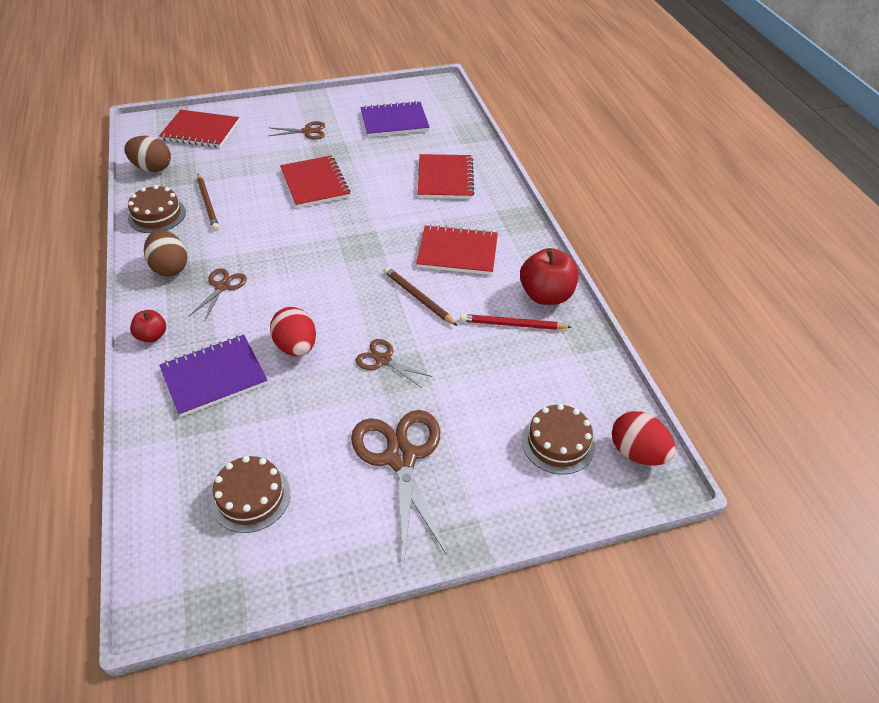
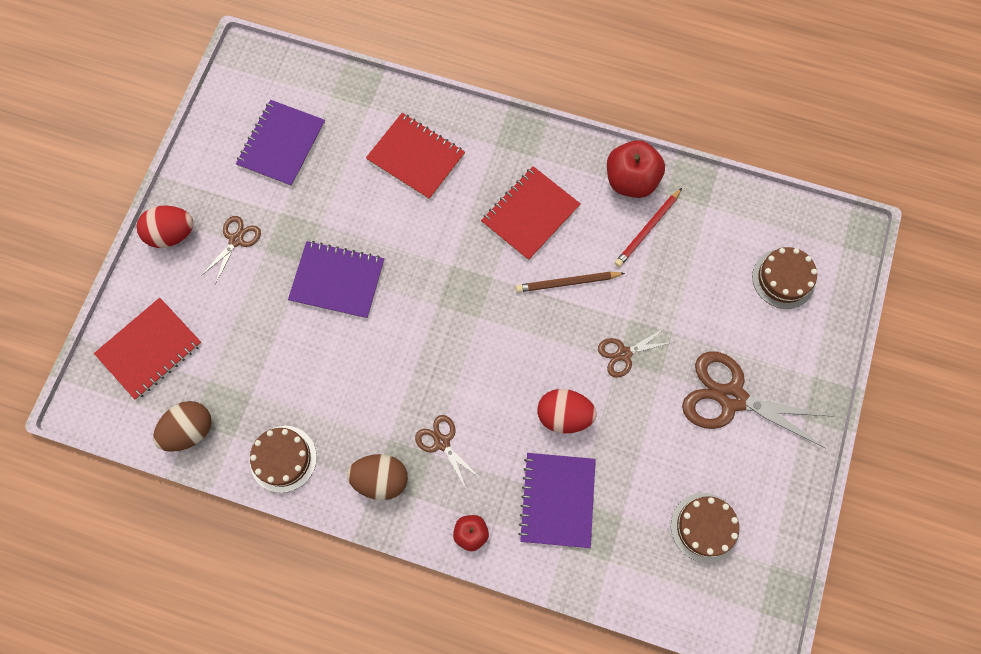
camera: 55 degrees left, 25 degrees up
(208, 203) = (298, 400): brown pencil -> none
(315, 183) = (337, 281): red notebook -> purple notebook
(637, 453) = (823, 232): red egg -> red egg (172, 234)

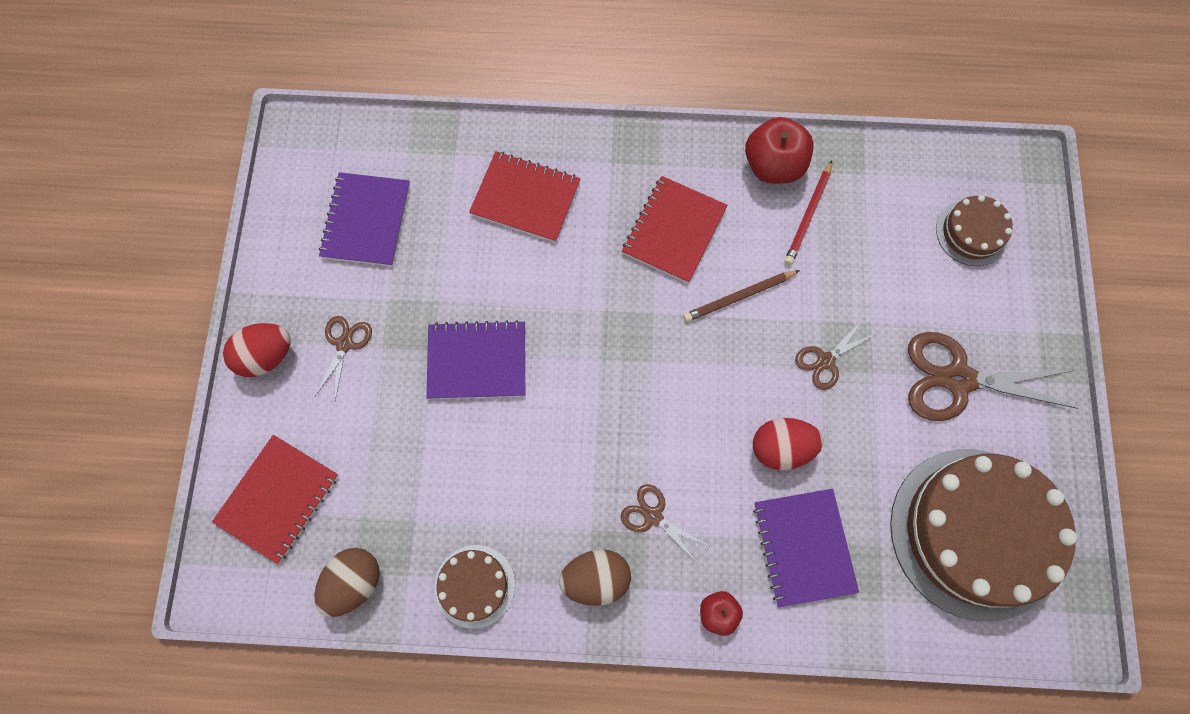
camera: 15 degrees left, 0 degrees up
(704, 527) = (975, 533): brown cake -> brown cake, size x2.14

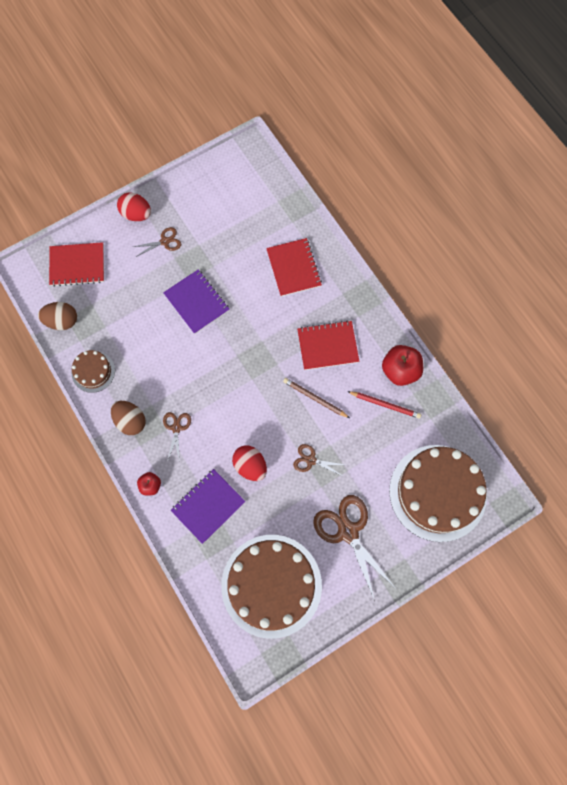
camera: 55 degrees right, 0 degrees up
(366, 221) = (230, 208): purple notebook -> none
(808, 215) = (385, 404): red pencil -> red pencil turned 150 degrees counterclockwise
(972, 233) = (437, 492): brown cake -> brown cake, size x2.14

